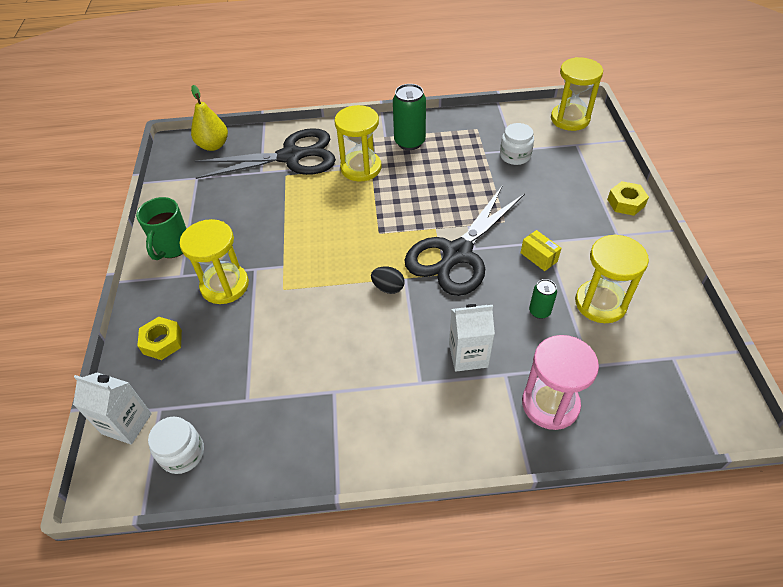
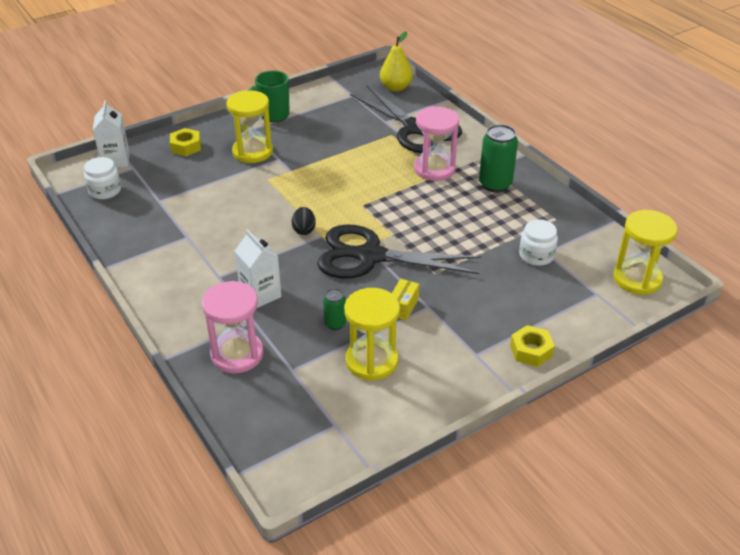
camera: 60 degrees right, 10 degrees down
(361, 168) = (434, 169): yellow hourglass -> pink hourglass

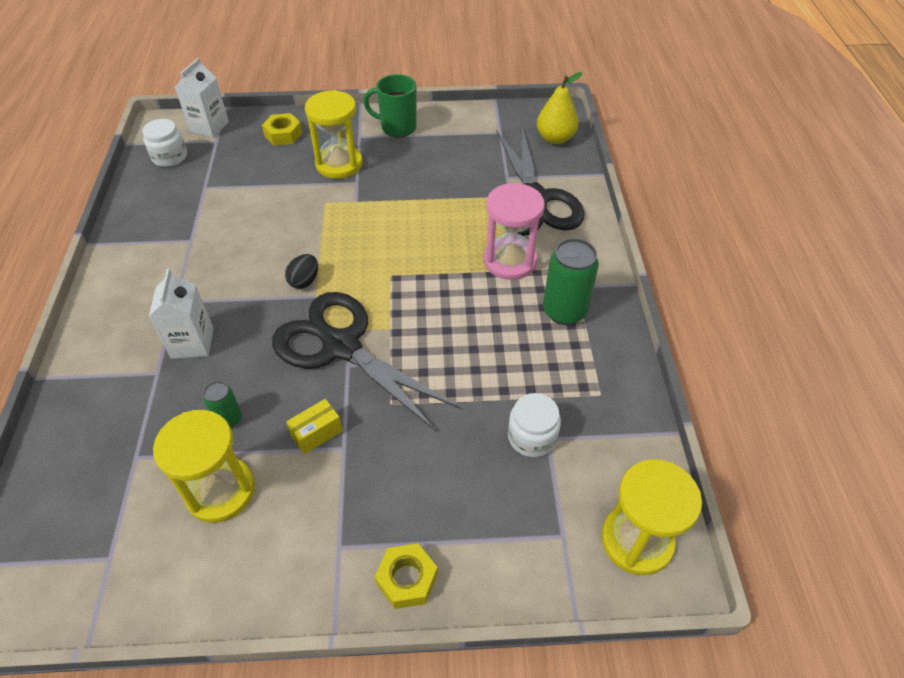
camera: 30 degrees right, 10 degrees up
(237, 354) = (104, 408): pink hourglass -> none

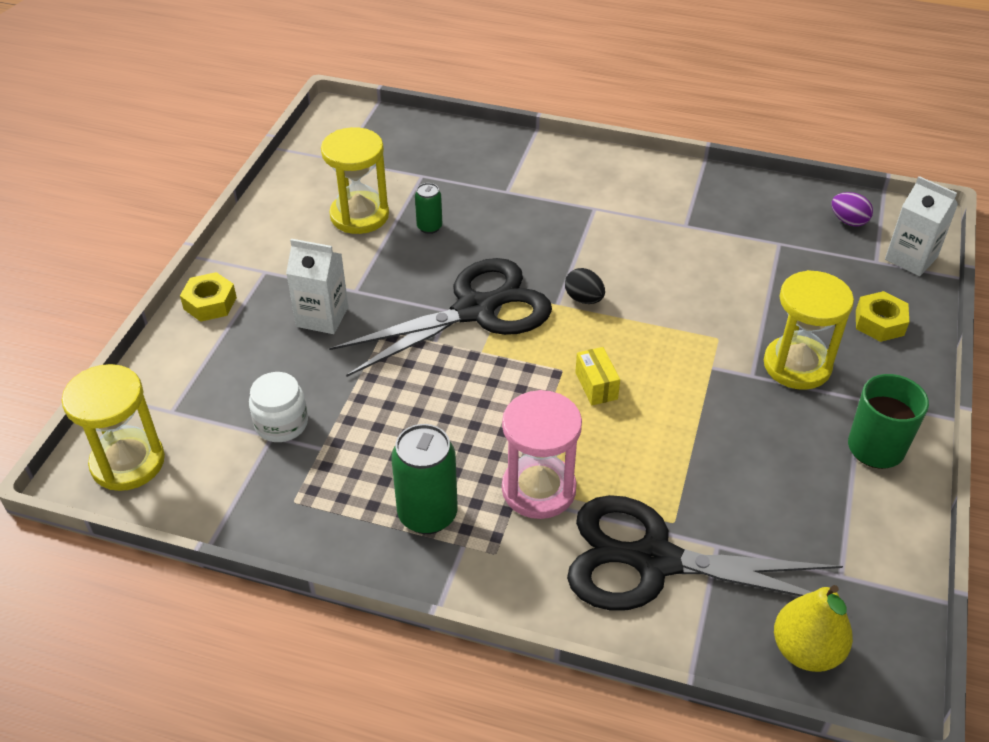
camera: 110 degrees right, 5 degrees down
(170, 157) = (848, 221): white jar -> purple egg
(192, 343) = (532, 214): white carton -> white carton (322, 317)
(317, 433) = (381, 276): yellow box -> yellow box (596, 386)

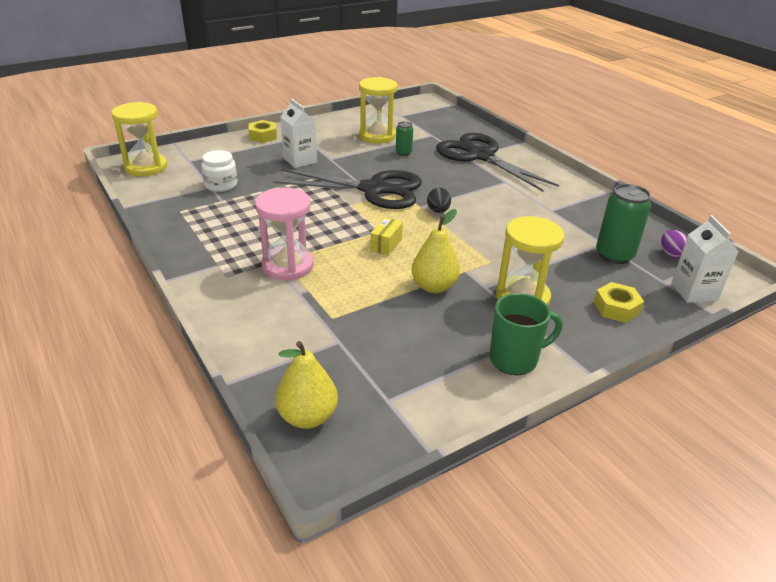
camera: 40 degrees right, 10 degrees down
(427, 514) = (223, 246): green can -> green can (614, 255)
(653, 561) = (293, 325): black scissors -> black scissors (479, 156)
(710, 409) = (434, 286): none -> yellow pear

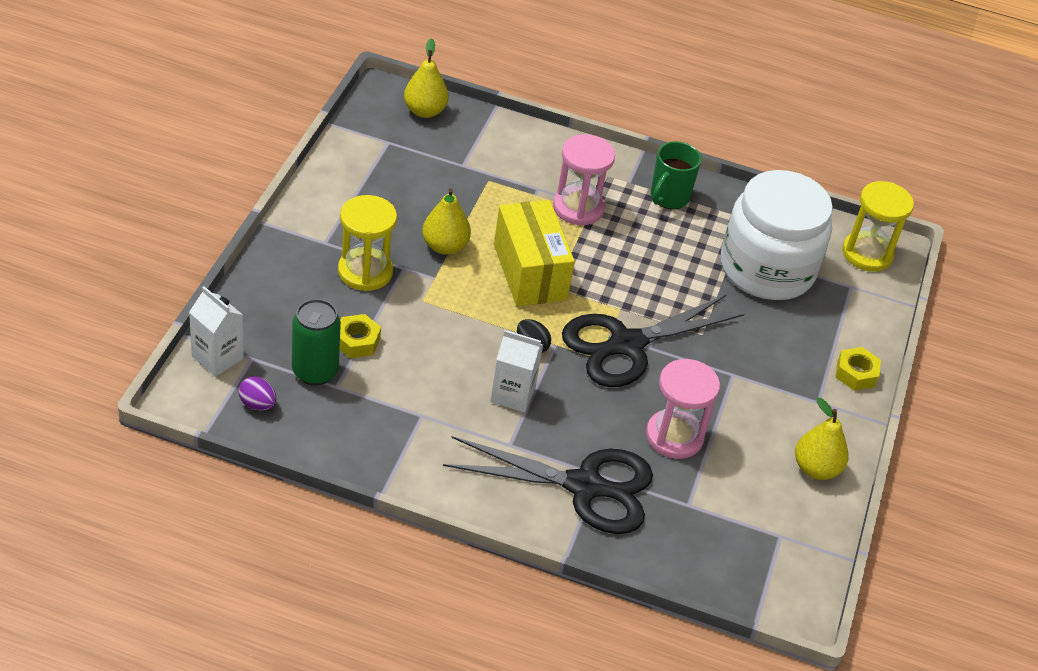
camera: 135 degrees right, 10 degrees up
(221, 185) = (767, 269): white jar -> white jar, size x2.45
(300, 160) = (756, 351): white carton -> white carton (513, 394)
(347, 122) = (816, 468): none -> yellow pear
(377, 136) = (745, 457): yellow hourglass -> none
(386, 245) = (530, 272): yellow box -> yellow box, size x2.38
(403, 153) = (674, 436): green can -> pink hourglass
(515, 359) = (329, 209): green mug -> green mug (668, 198)
(616, 308) = (279, 299): yellow nut -> yellow nut (357, 341)

